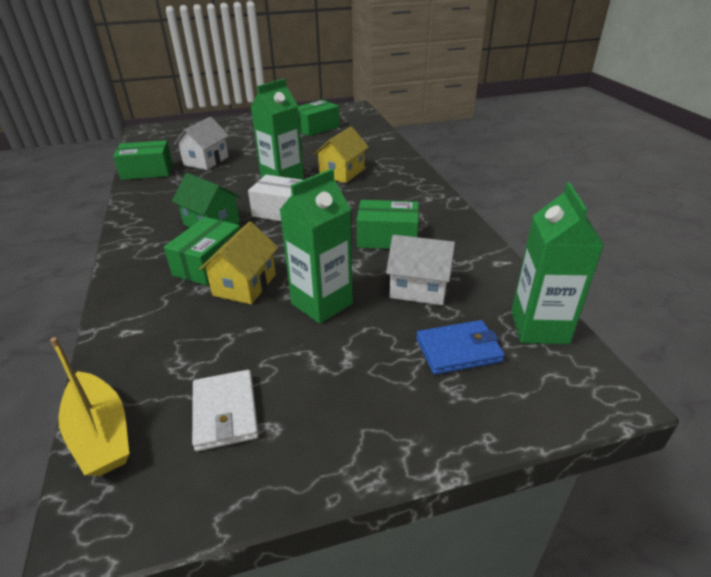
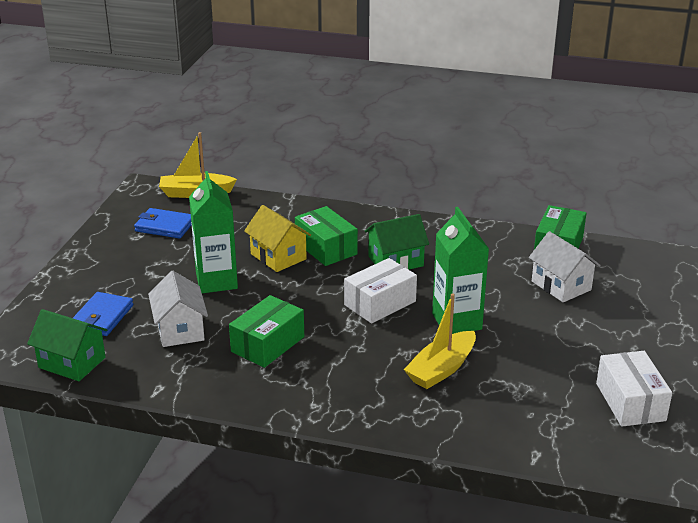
camera: 120 degrees right, 5 degrees down
(225, 412) = (165, 226): white wallet -> blue wallet
(316, 128) = (630, 402): green box -> white box
(342, 173) = (441, 369): yellow house -> yellow boat
(419, 288) = (180, 330): white house -> white house turned 60 degrees counterclockwise
(539, 327) = (72, 362): green carton -> green house

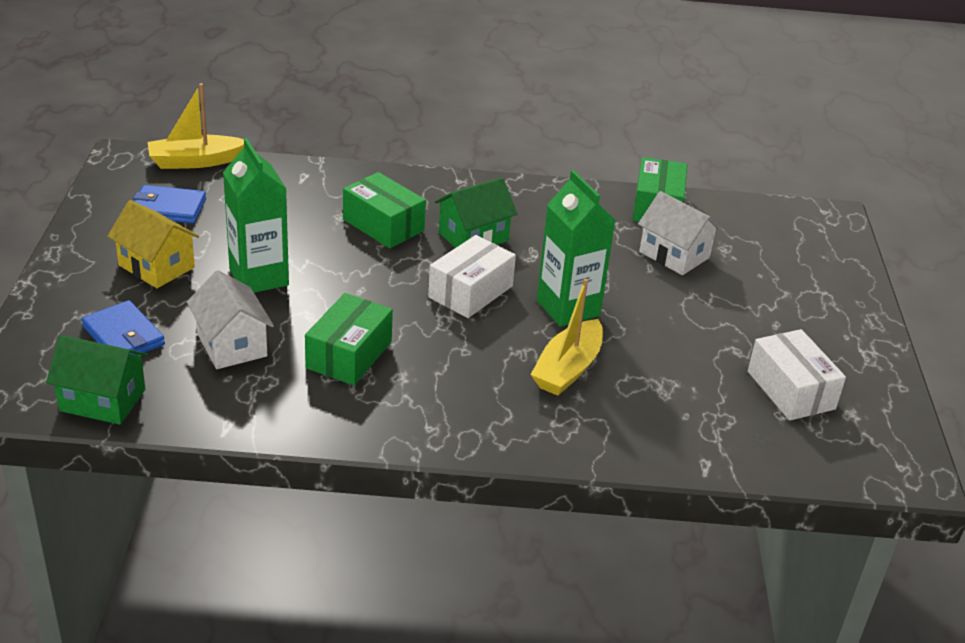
camera: 15 degrees left, 5 degrees up
(102, 317) = (123, 336): blue wallet -> blue wallet turned 45 degrees counterclockwise
(278, 256) = (327, 240): yellow house -> yellow house (156, 266)

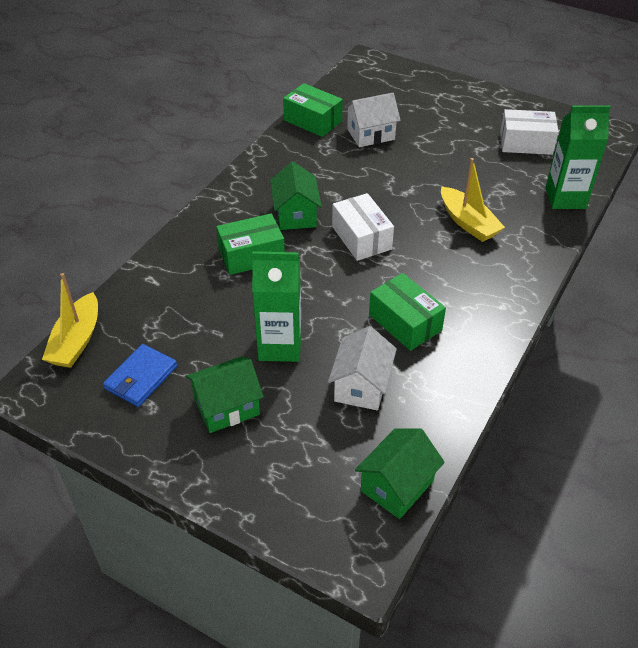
camera: 60 degrees left, 10 degrees up
(123, 336) = (316, 452): blue wallet -> none
(156, 266) = (227, 407): yellow house -> green house
(231, 345) = (361, 386): white house -> white house turned 75 degrees counterclockwise
(568, 308) = (404, 200): green carton -> green carton (565, 198)

